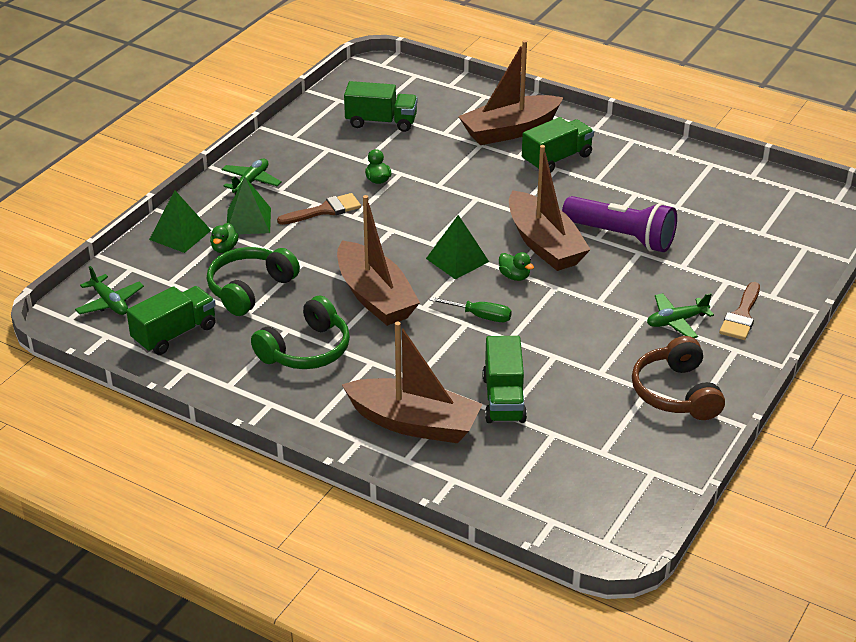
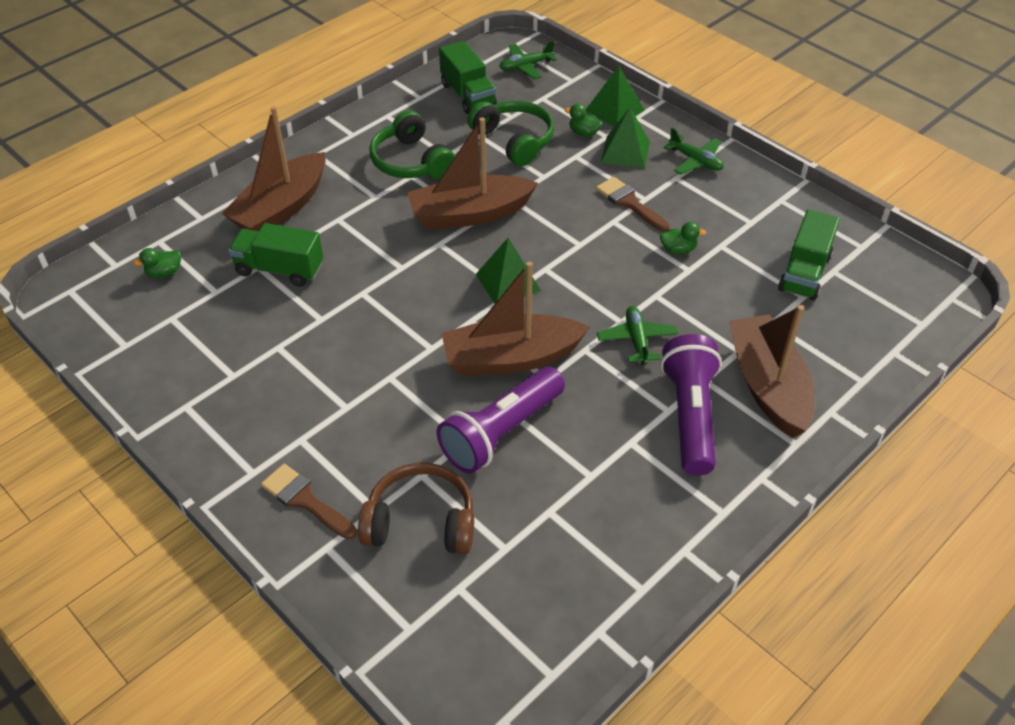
camera: 105 degrees right, 10 degrees up
(324, 210) = (629, 203): brown brush -> brown brush turned 150 degrees clockwise
(480, 316) = (407, 279): green screwdriver -> none
(514, 276) = (462, 319): green duck -> green duck (164, 273)
(556, 159) = (690, 416): green truck -> purple flashlight
(676, 321) = (325, 434): green plane -> green plane (637, 340)
(676, 393) = (215, 397): brown headphones -> brown headphones (421, 522)

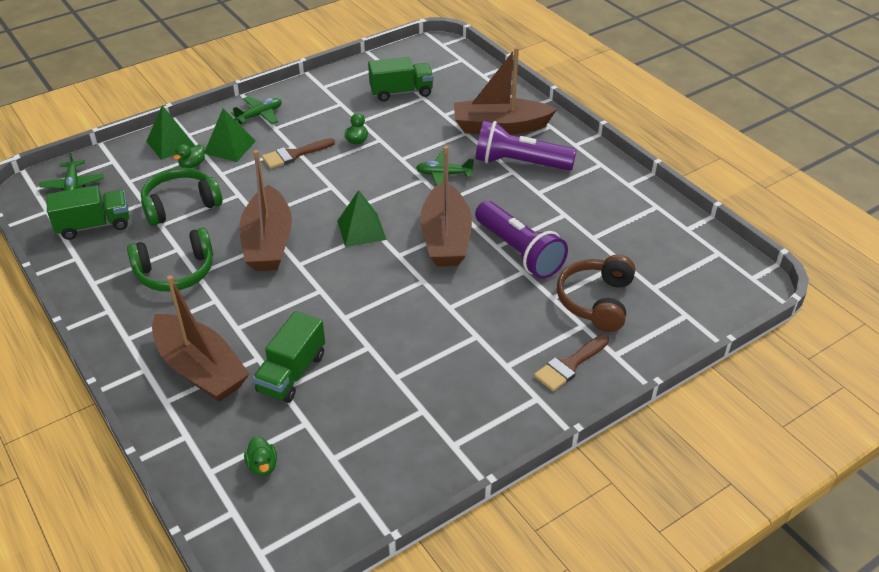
camera: 80 degrees left, 5 degrees down
(804, 273) = (401, 92): green truck -> green truck turned 45 degrees counterclockwise

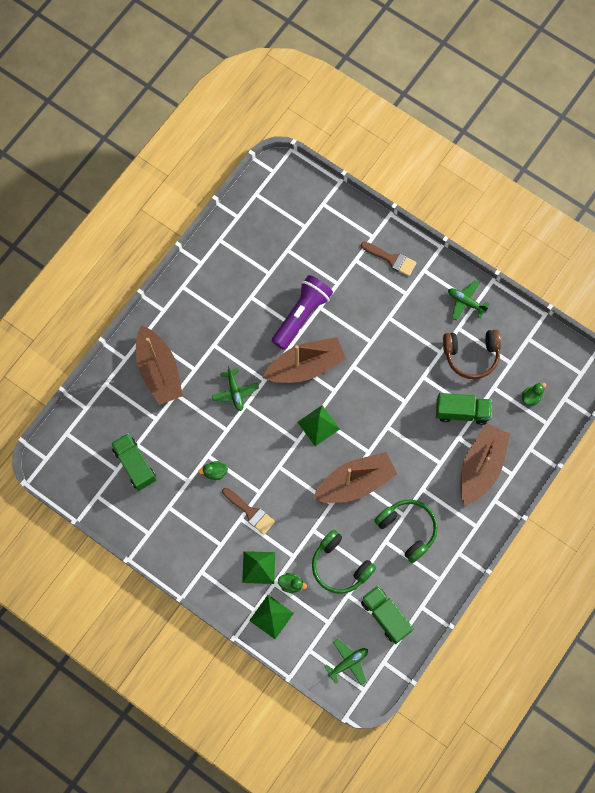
camera: 110 degrees left, 30 degrees up
(259, 115) = (208, 565): green plane -> green plane (466, 302)
(519, 163) = (201, 343): purple flashlight -> none
(596, 301) = (331, 257): brown headphones -> brown headphones (471, 355)

